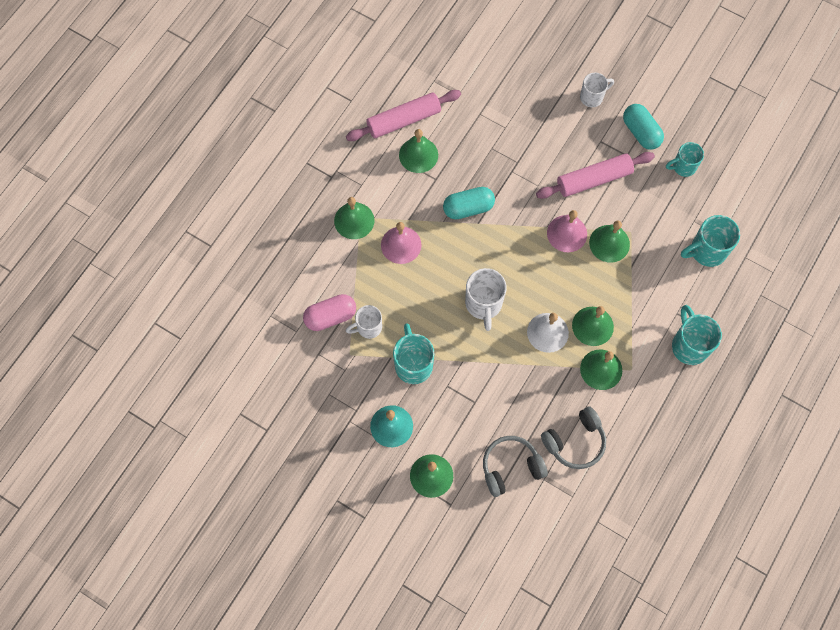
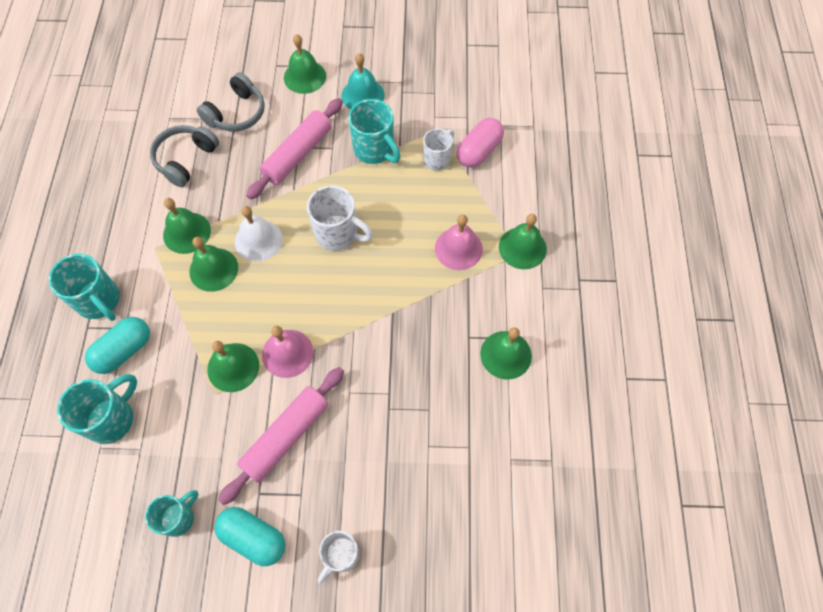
camera: 150 degrees right, 5 degrees down
(404, 120) = (550, 387): pink rolling pin -> pink rolling pin (297, 154)
(468, 208) = (412, 323): turquoise capsule -> turquoise capsule (124, 350)
(483, 304) = (338, 234): white mug -> white mug turned 150 degrees clockwise

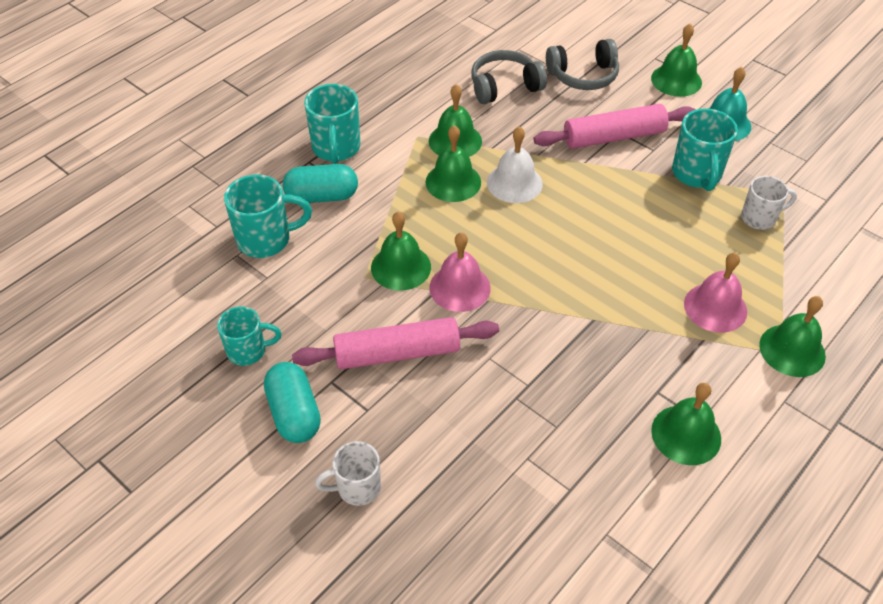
camera: 40 degrees right, 15 degrees down
(338, 234) = (596, 222): white mug -> none
(479, 151) = (815, 236): pink capsule -> none

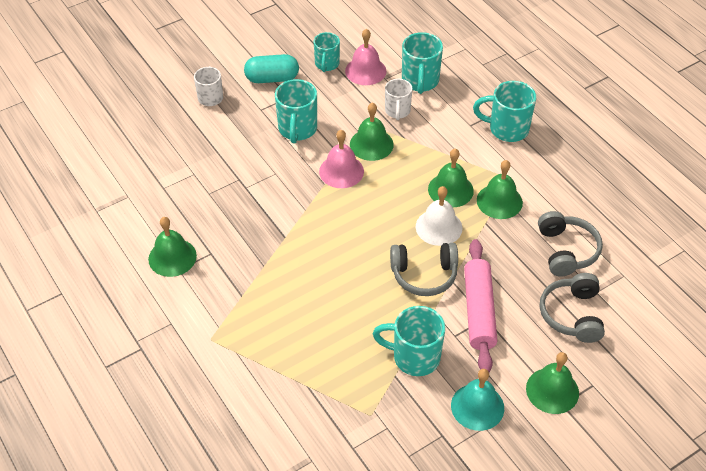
camera: 105 degrees right, 0 degrees up
(322, 196) = (455, 114): turquoise capsule -> none
(397, 353) = (297, 129): pink rolling pin -> turquoise mug
(588, 184) = (424, 275): none -> grey headphones
(715, 307) = (267, 314): pink bell -> pink bell (365, 71)
(760, 218) = (348, 384): white mug -> white mug (397, 111)
(792, 350) = (209, 347): green bell -> none

